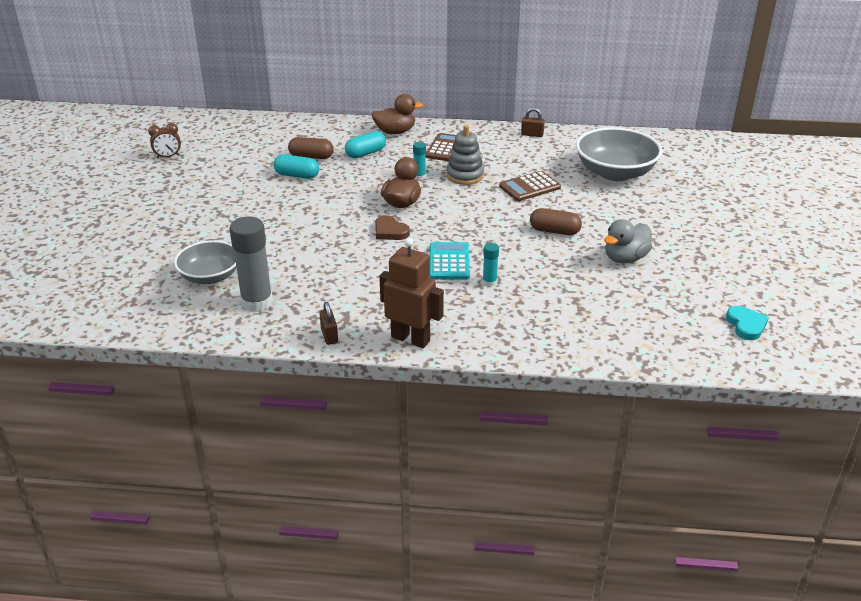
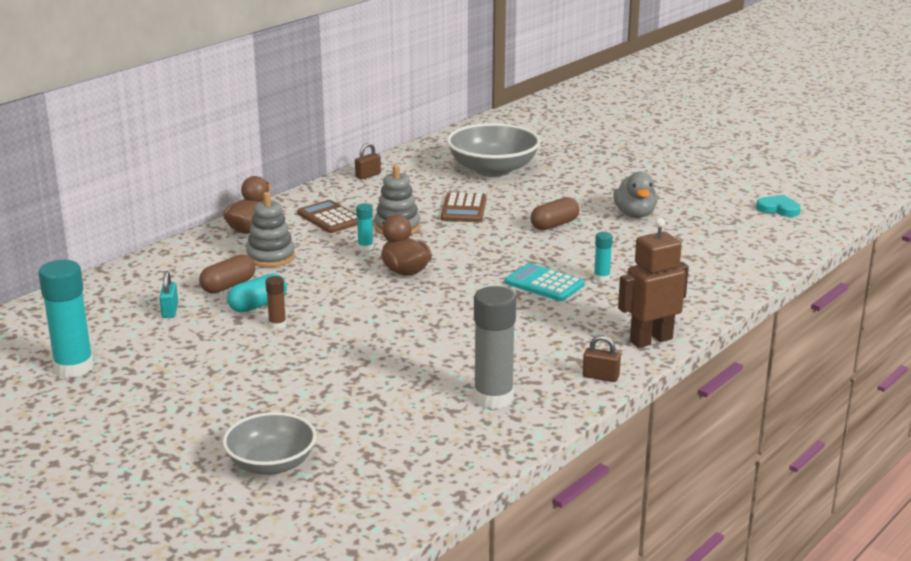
camera: 55 degrees left, 10 degrees down
(168, 157) = (74, 368): brown clock -> turquoise glue stick
(210, 276) = (406, 411): grey bowl -> grey bowl (271, 464)
(260, 154) = (170, 311): none -> turquoise padlock
(278, 191) = (277, 325): none -> brown glue stick
(365, 153) = (271, 257): turquoise capsule -> grey stacking toy
(390, 231) = (450, 293): brown heart -> none

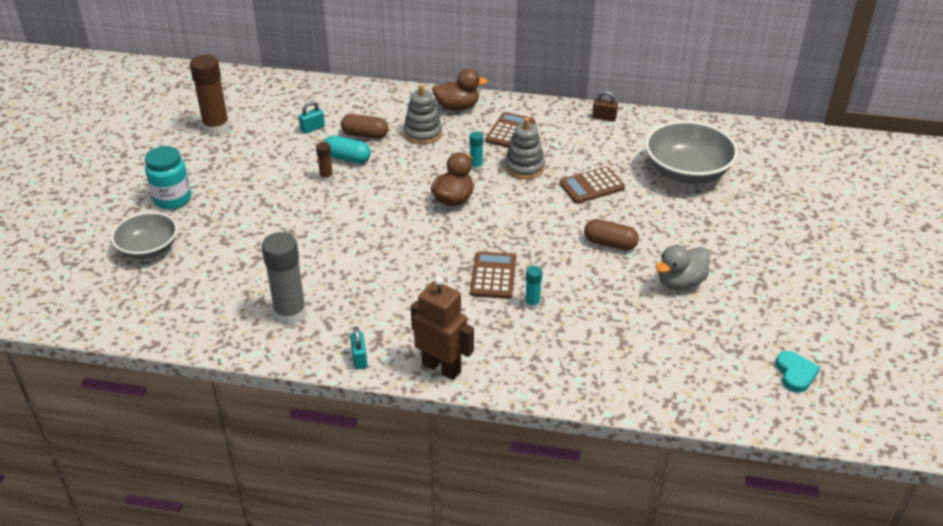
camera: 60 degrees right, 15 degrees up
(74, 368) = (216, 127): turquoise glue stick -> brown glue stick
(188, 428) = (172, 199): none -> turquoise jar
(544, 284) = (493, 276): turquoise calculator -> brown calculator
(600, 377) = (359, 358): brown padlock -> turquoise padlock

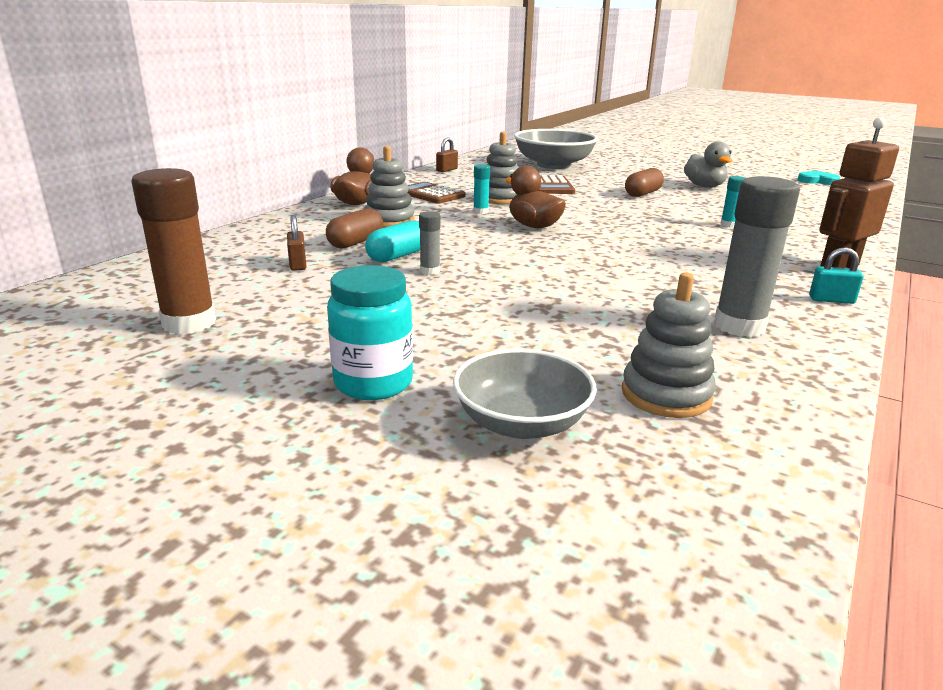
camera: 70 degrees left, 15 degrees down
(188, 290) = (666, 395): none -> grey stacking toy
(312, 128) = (298, 264): turquoise padlock -> brown padlock
(326, 177) = (430, 271): brown glue stick -> grey glue stick
(493, 276) = (680, 230): brown calculator -> none

